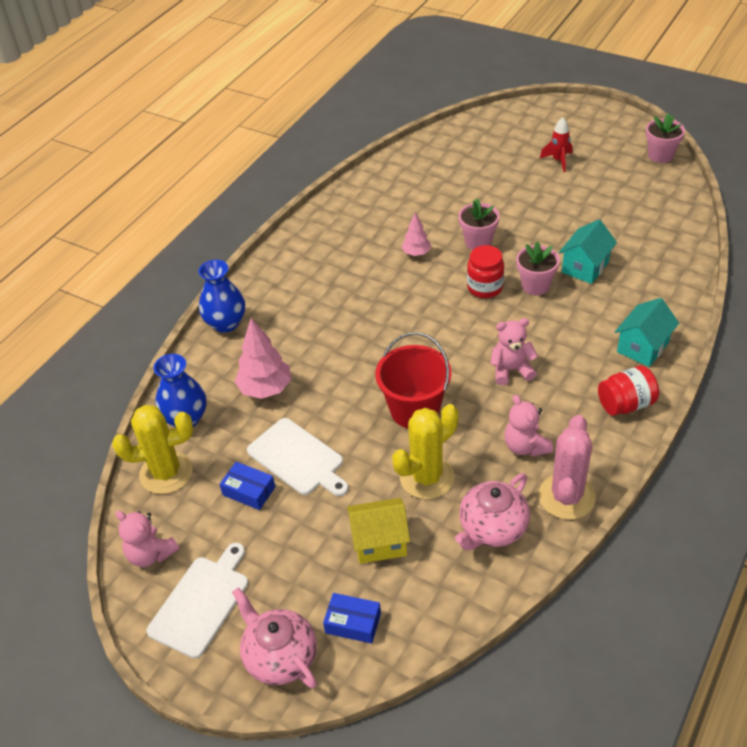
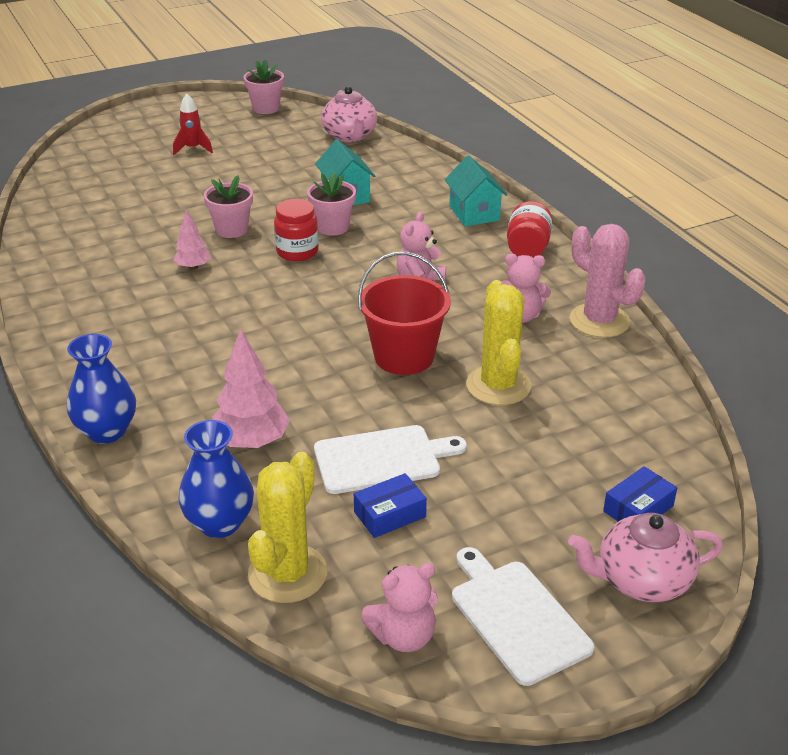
camera: 60 degrees left, 10 degrees down
(380, 542) = (551, 449): yellow house -> none
(492, 528) = (597, 374): pink teapot -> pink teapot (350, 136)

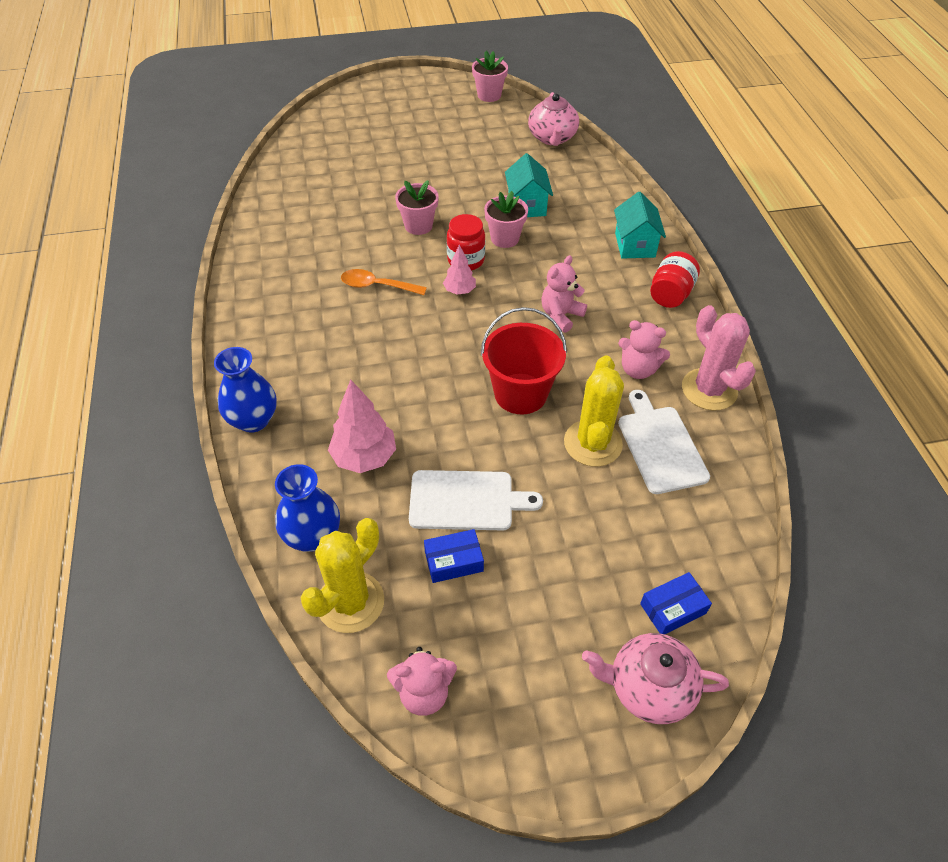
camera: 15 degrees right, 15 degrees up
(193, 149) = (413, 131): red rocket -> none
(193, 267) = (374, 261): pink tree -> pink tree (459, 291)
(205, 289) = (377, 286): none -> orange spoon
(516, 617) = (525, 698): white cutting board -> white cutting board (660, 446)

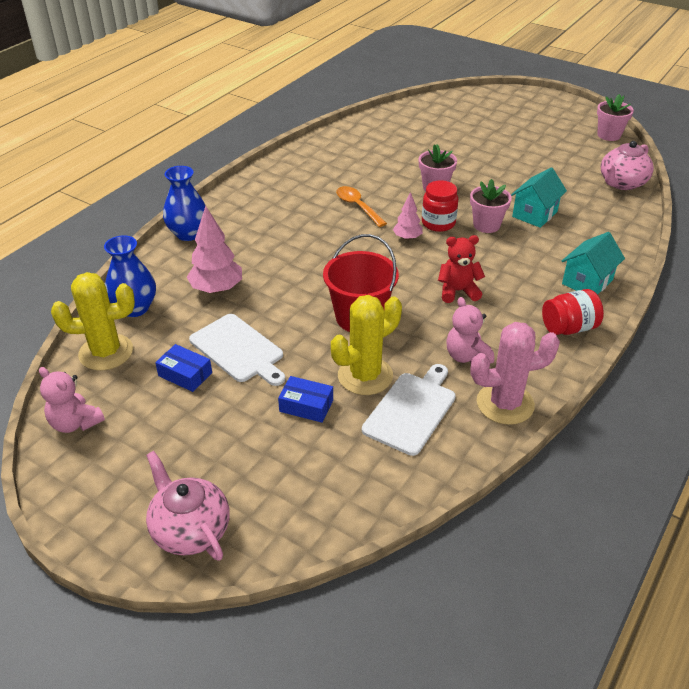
camera: 45 degrees right, 10 degrees down
(560, 315) = (458, 291): pink teddy bear -> red teddy bear
(673, 608) = (272, 503): blue box -> blue box (306, 406)
(709, 389) = (505, 404): pink cactus -> pink cactus turned 60 degrees clockwise

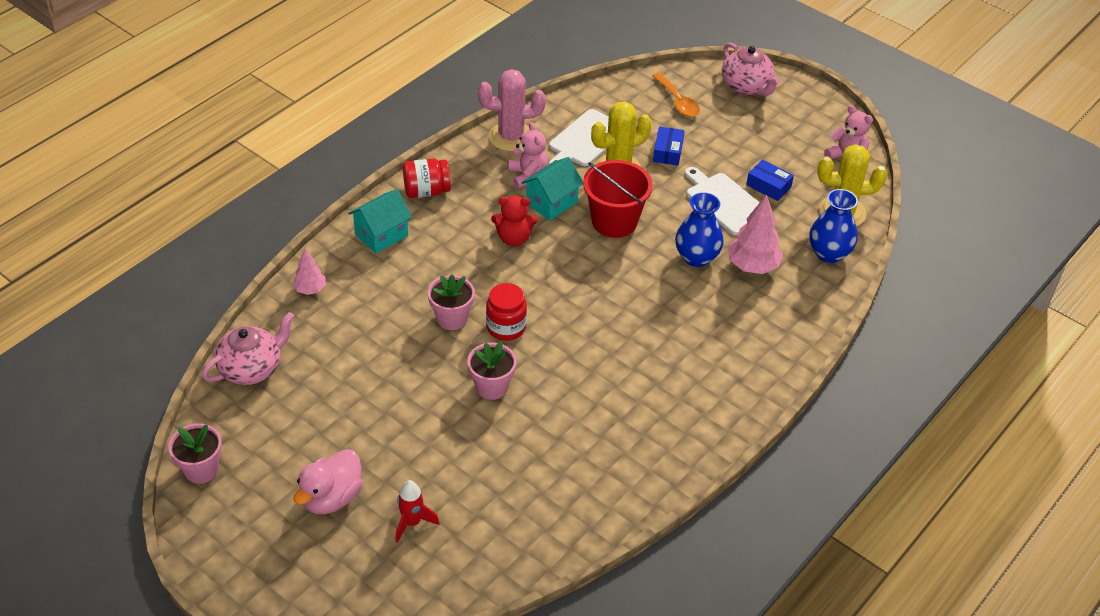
camera: 175 degrees left, 5 degrees up
(188, 234) = (794, 343): blue vase -> blue vase (696, 257)
(306, 406) = (668, 152): blue box -> blue box turned 75 degrees clockwise
(357, 206) = (595, 365): orange spoon -> orange spoon (677, 101)
(407, 238) = (547, 310): pink tree -> pink tree (310, 289)
(459, 125) = (412, 523): none -> red rocket
(516, 130) = (331, 498): none -> pink duck
(534, 214) = (388, 329): turquoise house -> turquoise house (551, 203)

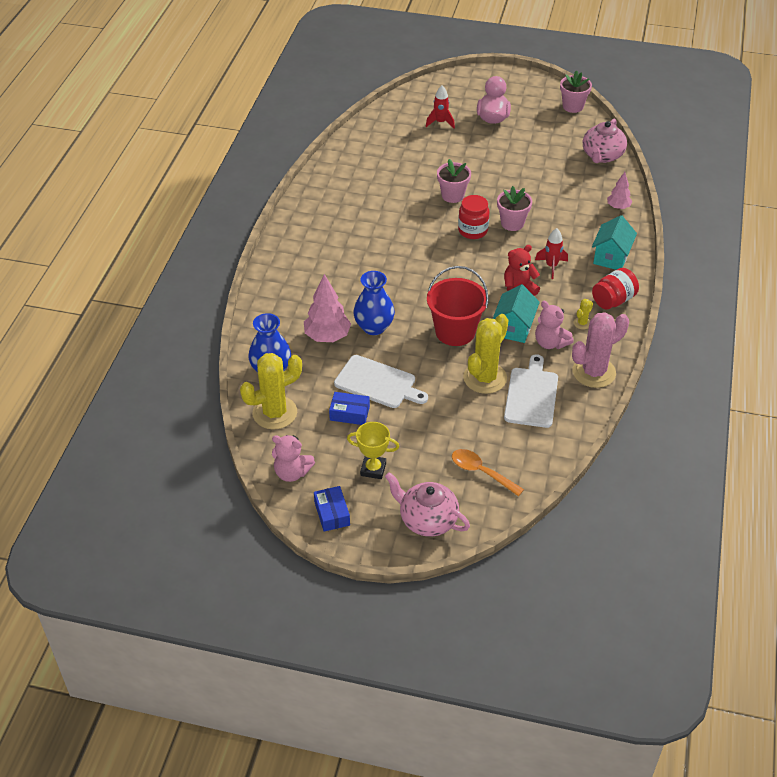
camera: 155 degrees right, 0 degrees up
(455, 250) = (551, 266): none -> red rocket
(479, 182) = (582, 323): none -> yellow cactus
(668, 152) = (455, 412): blue box -> blue box (332, 513)
(771, 135) = (373, 469): none -> yellow trophy

